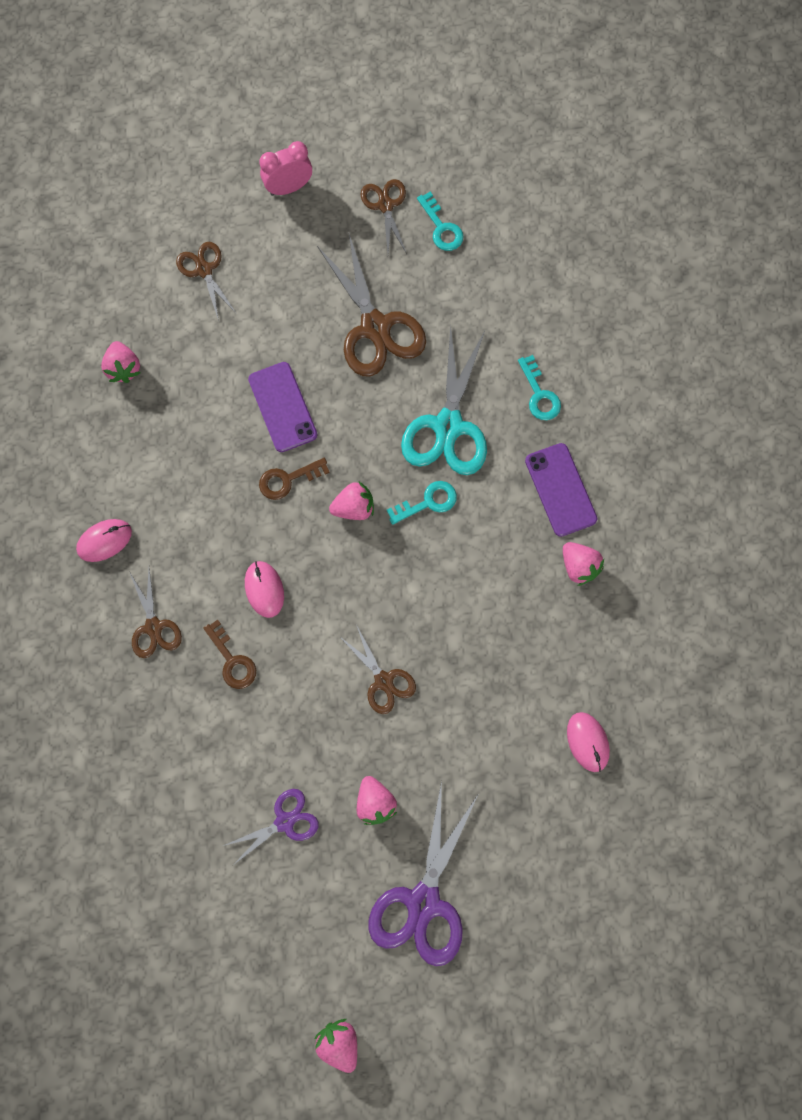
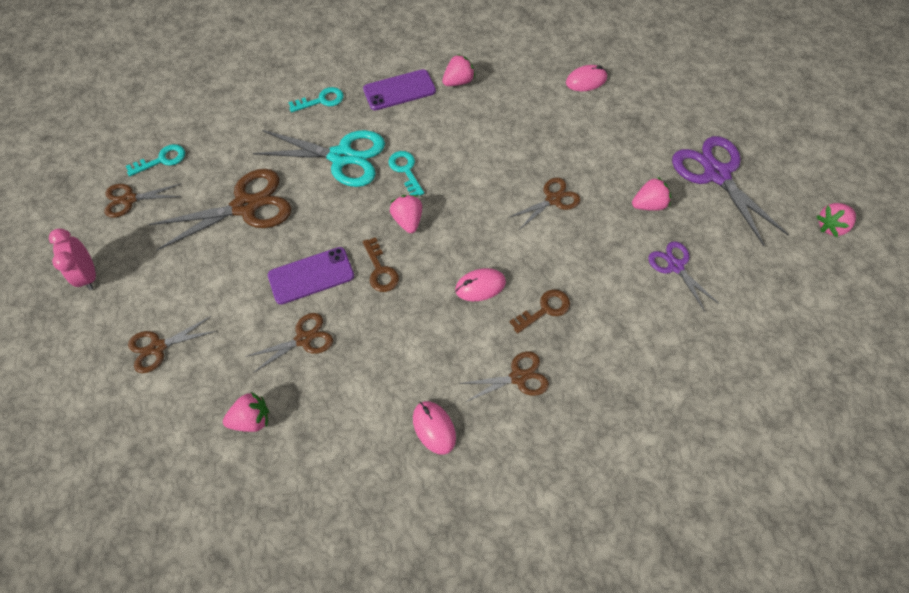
camera: 90 degrees left, 15 degrees down
(207, 407) = (303, 339): none -> brown scissors
(423, 901) = (716, 174): purple scissors -> purple scissors turned 135 degrees counterclockwise

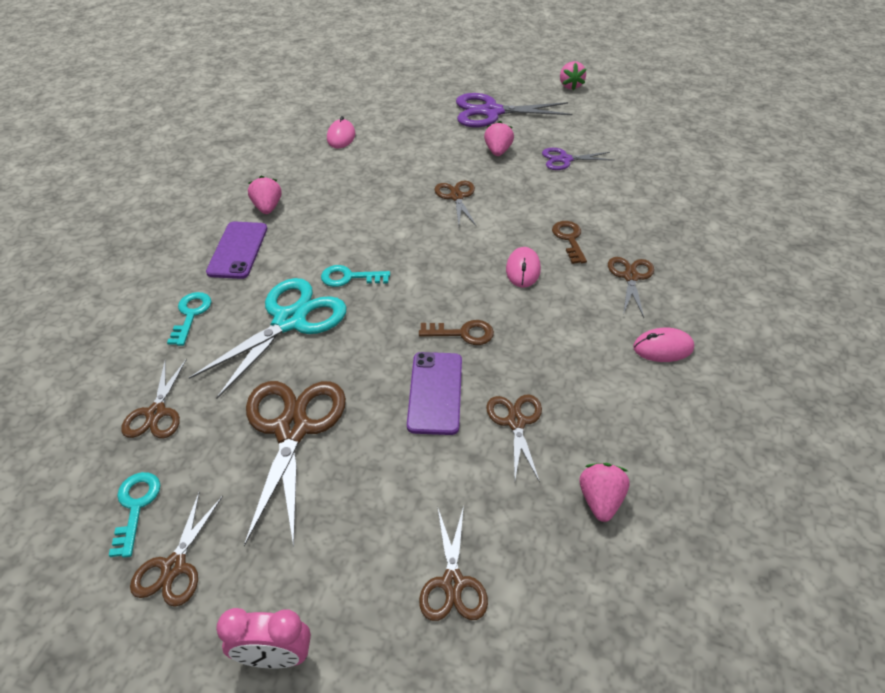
camera: 65 degrees left, 15 degrees down
(231, 130) = (156, 413): none -> brown scissors
(408, 220) = (414, 295): pink strawberry -> none

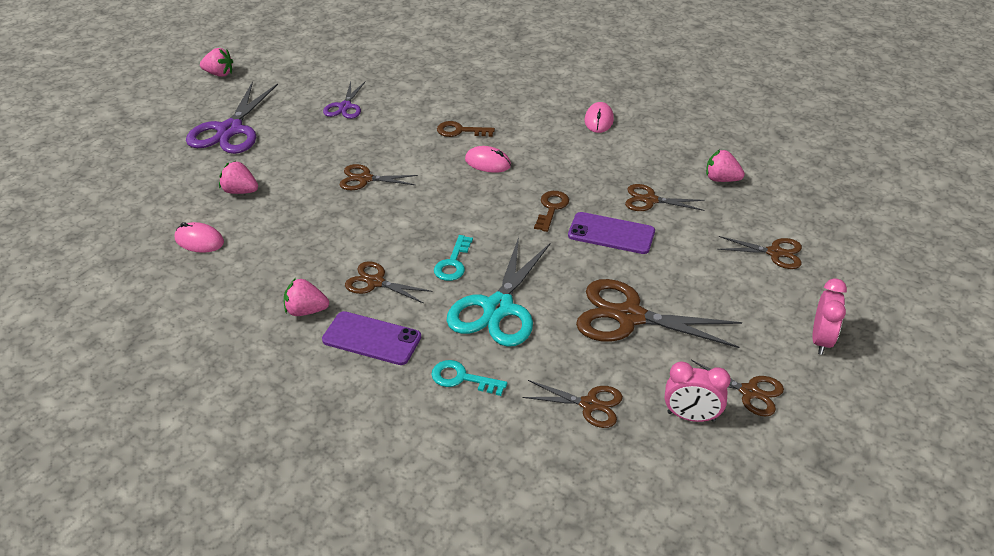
camera: 75 degrees left, 5 degrees down
(136, 507) = (691, 416): turquoise key -> pink clock
(289, 321) = (498, 308): turquoise scissors -> turquoise scissors turned 120 degrees counterclockwise
(498, 151) = (305, 140): pink strawberry -> pink strawberry (240, 191)
(630, 277) = (519, 114): brown scissors -> brown scissors (375, 282)

